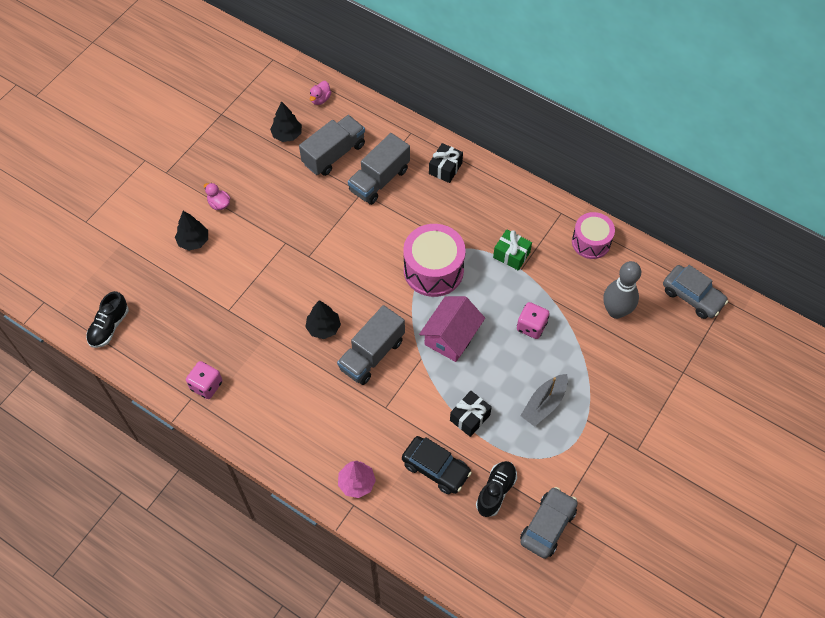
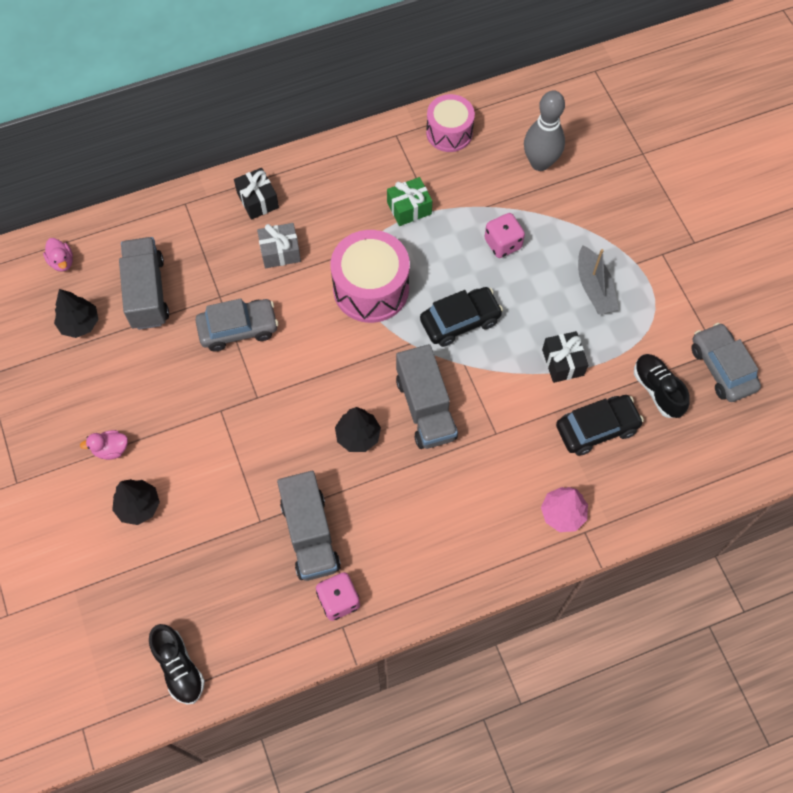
camera: 55 degrees left, 5 degrees up
(379, 180) = (219, 269): grey truck -> grey truck (310, 534)
(418, 204) = (280, 252): none -> grey gift
(451, 336) = (460, 321): pink house -> black car
(692, 296) = (571, 92): grey car -> grey car (238, 329)

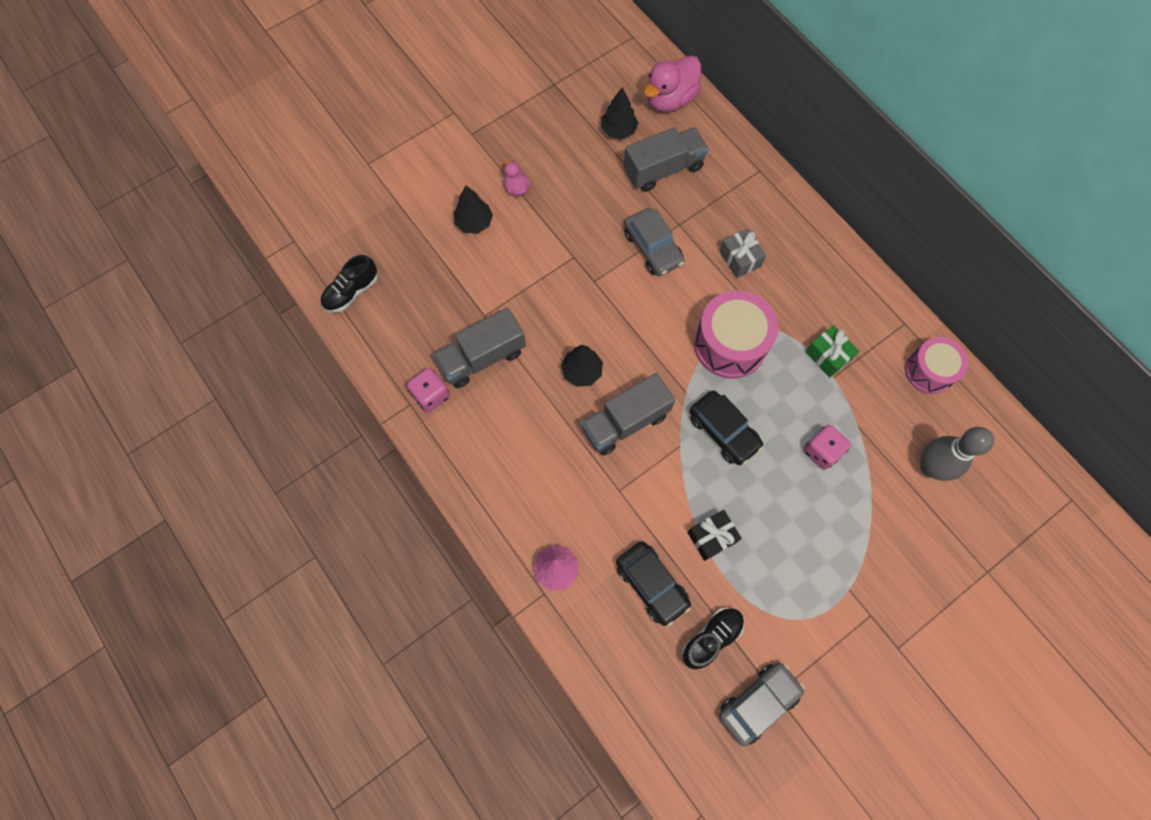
camera: 75 degrees right, 5 degrees up
(62, 262) = (670, 99): pink duck -> pink duck, size x2.01
(258, 200) = (785, 226): black gift -> none
(594, 288) = (804, 551): grey boat -> none

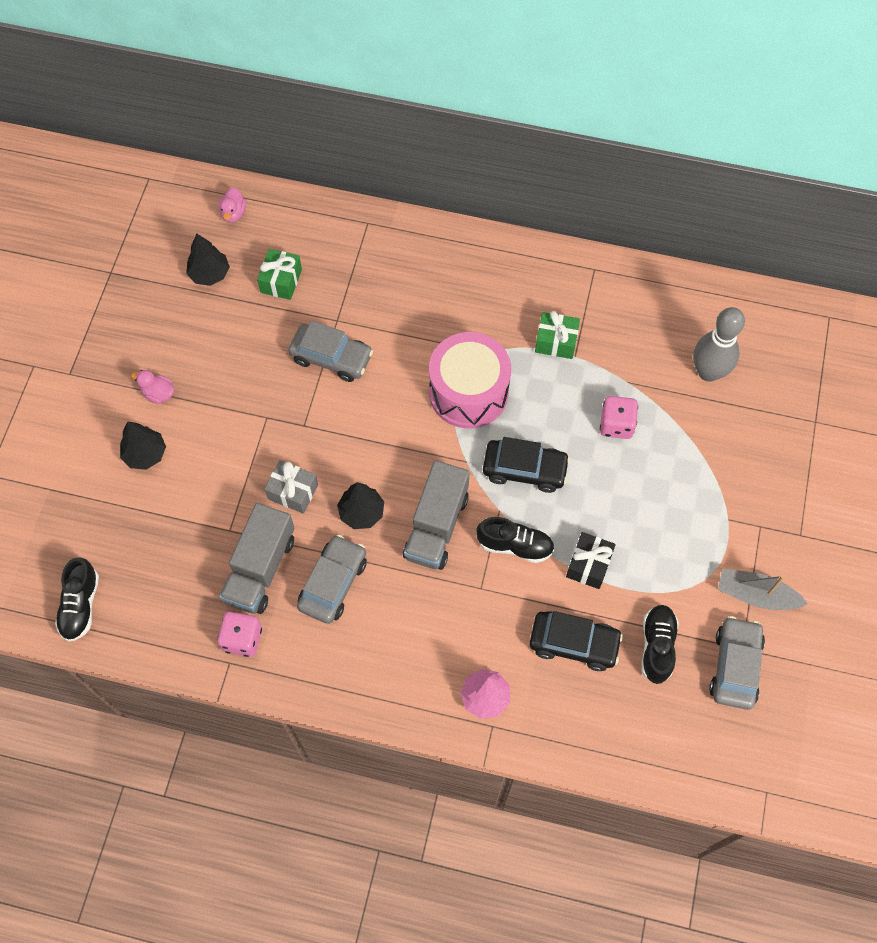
camera: 40 degrees left, 5 degrees down
(521, 405) = (333, 583): none -> grey car
(663, 169) = (281, 281): grey truck -> green gift
(669, 480) = (515, 545): none -> black shoe
(670, 99) = (233, 213): pink duck -> pink duck, size x0.50
(740, 259) = (415, 312): grey gift -> grey gift (293, 492)
(821, 663) = (755, 595): none -> grey boat
(929, 371) = (644, 295): pink drum -> none

